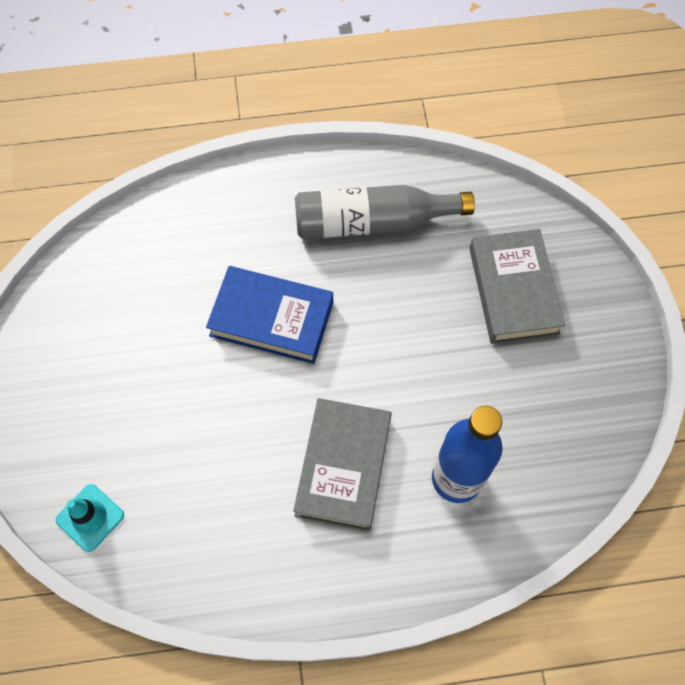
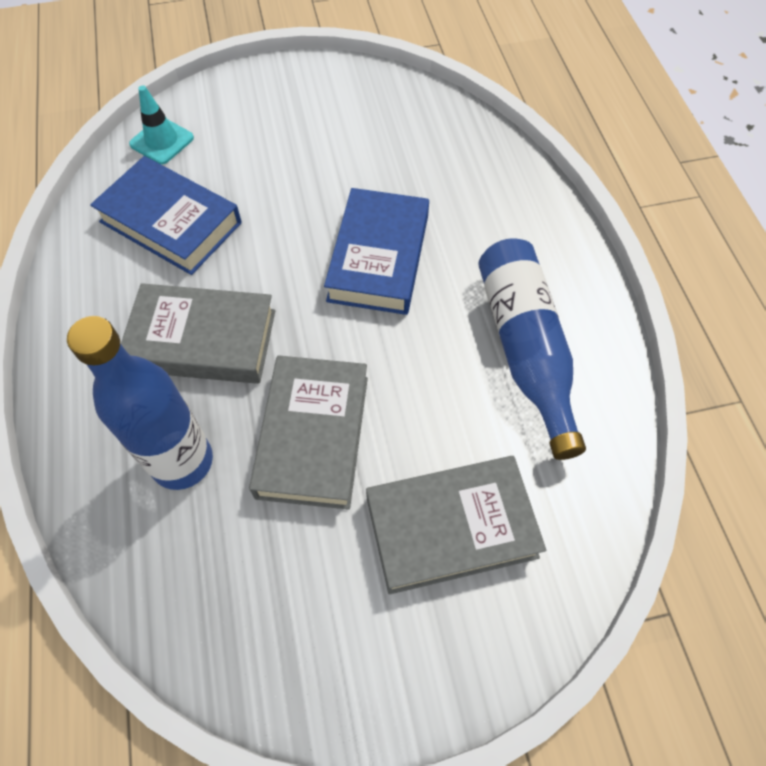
camera: 85 degrees right, 5 degrees down
(204, 502) = (170, 222): none -> blue book
(373, 222) = (525, 349): grey bottle -> blue bottle
(439, 379) = (313, 436): none -> grey book

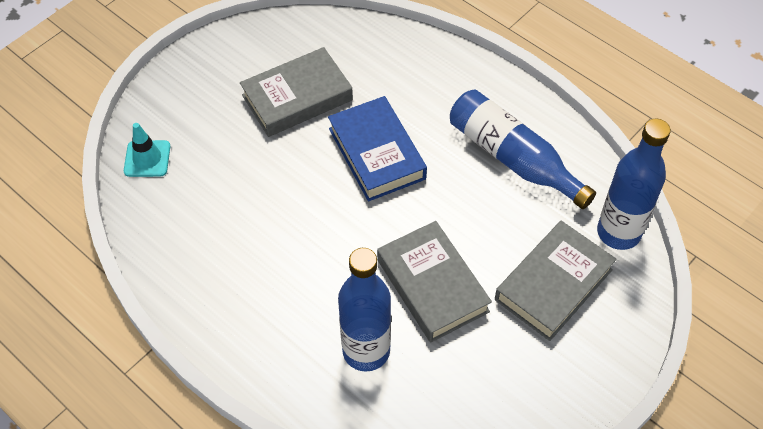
camera: 35 degrees left, 5 degrees down
(170, 222) = (211, 211): blue book -> none
(202, 340) = (309, 273): grey book -> grey book (297, 97)
(585, 516) = (618, 232): none -> blue bottle

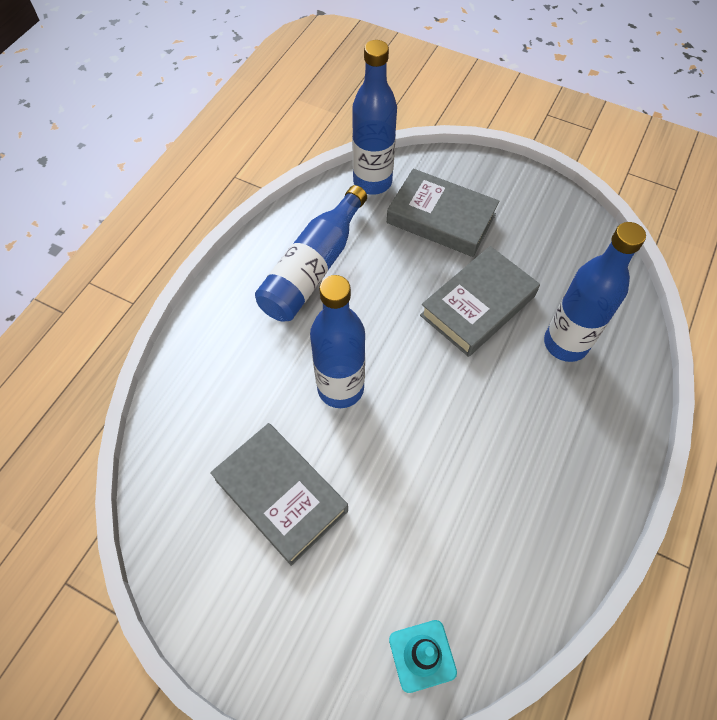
camera: 105 degrees left, 5 degrees up
(376, 153) = (340, 388): blue book -> blue bottle

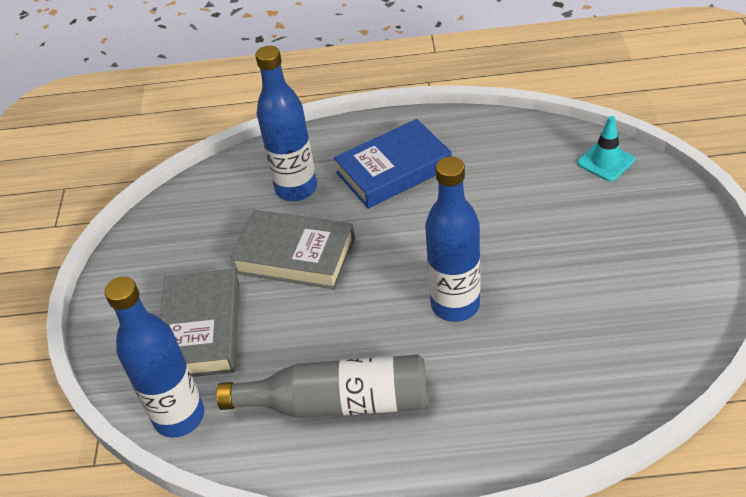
camera: 115 degrees left, 15 degrees down
(281, 495) = (582, 290): grey book -> none
(313, 268) = (337, 402): blue bottle -> grey bottle
(542, 436) = (393, 170): none -> blue book

